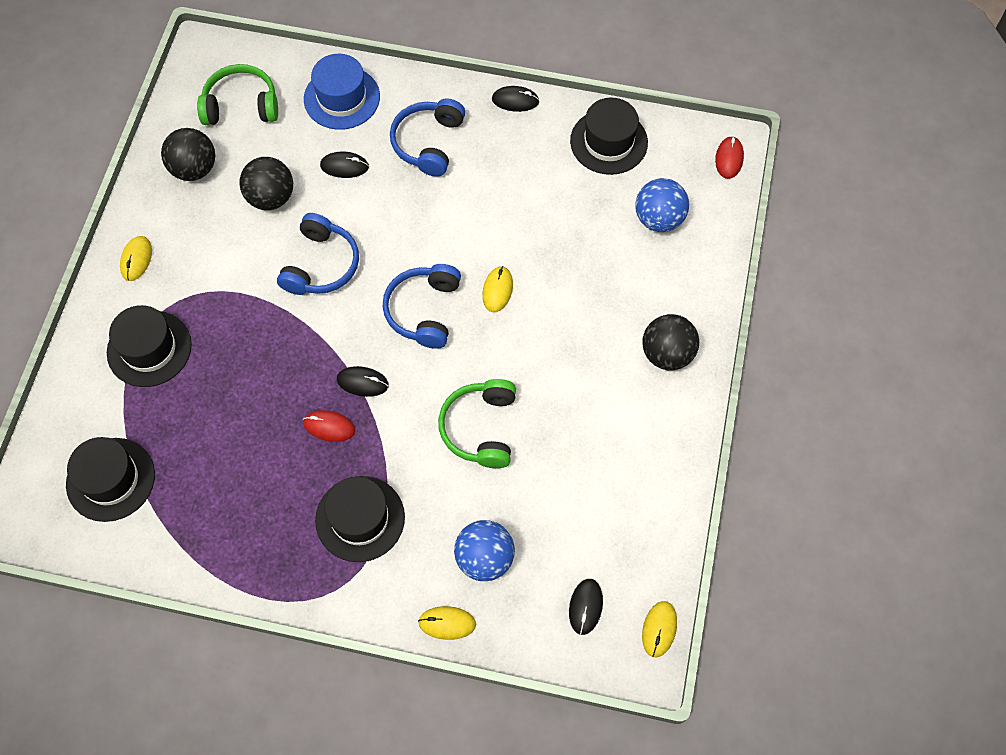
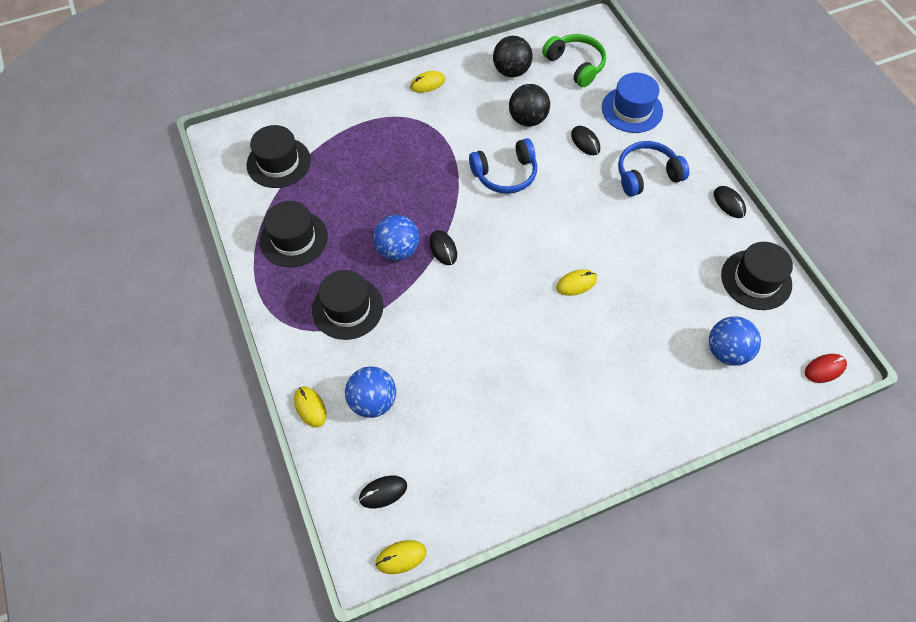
camera: 55 degrees right, 5 degrees down
(149, 348) = (375, 126): black hat -> black hat (294, 239)
(329, 427) = (397, 250): red mouse -> blue ball
(423, 310) = (523, 250): blue headphones -> none
(480, 428) = (466, 338): green headphones -> none
(667, 354) = (623, 425): black ball -> none

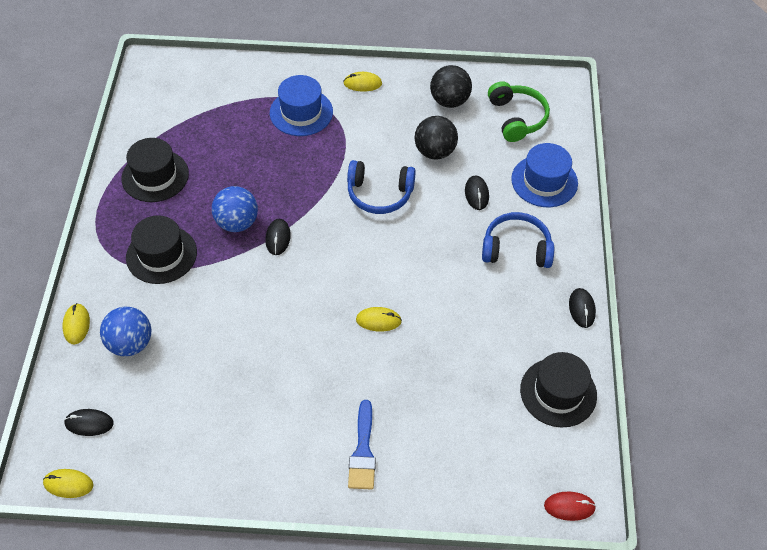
camera: 25 degrees right, 5 degrees down
(278, 162) = (185, 105): black hat -> none
(390, 129) = (301, 112): none -> blue hat
(637, 401) = (363, 451): none -> blue brush
(727, 351) = (481, 446): blue ball -> none

